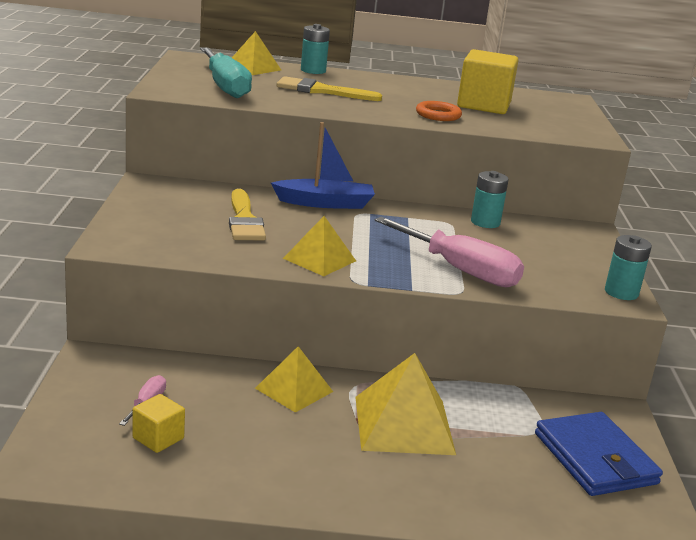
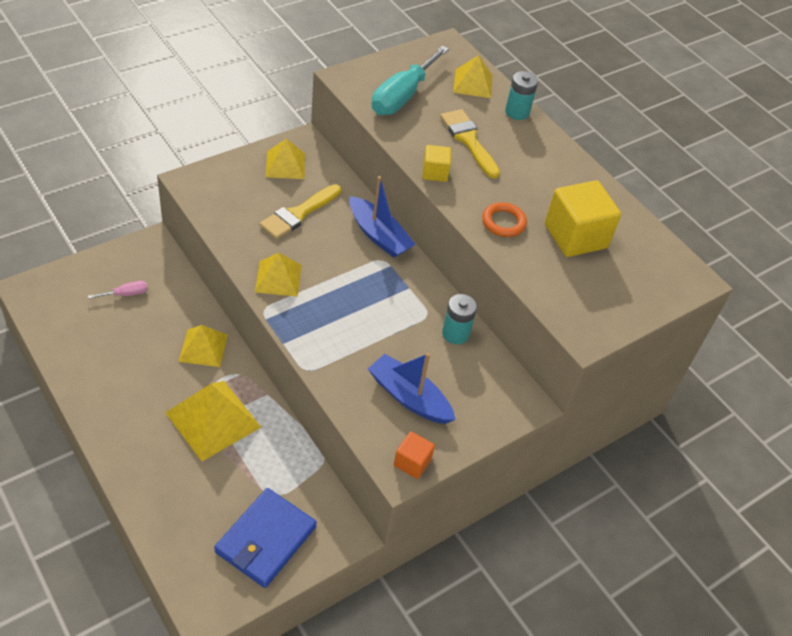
camera: 50 degrees right, 25 degrees up
(158, 438) = (97, 318): yellow cube -> yellow cube (435, 172)
(166, 200) = (285, 165): none -> yellow pyramid
(460, 270) = (344, 355): pink screwdriver -> none
(541, 265) = (409, 397): none -> blue boat
(621, 292) = (412, 462): turquoise battery -> orange cube

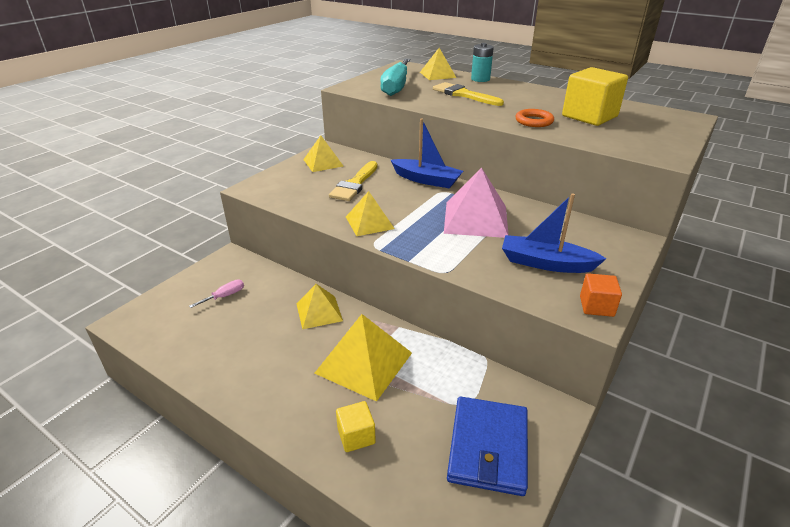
camera: 15 degrees left, 15 degrees down
(387, 314) = (476, 219): none -> pink pyramid
(435, 172) = (457, 111): yellow cube -> yellow cube (356, 436)
(455, 333) = (538, 215): turquoise battery -> none

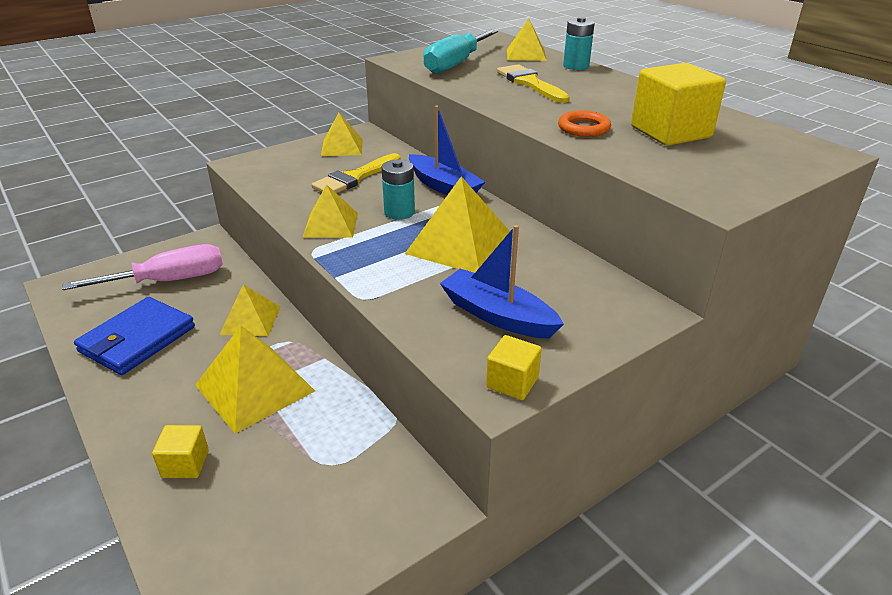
camera: 20 degrees right, 0 degrees up
(225, 296) = (169, 281): pink screwdriver -> pink screwdriver, size x2.25
(412, 204) = (399, 212): none -> turquoise battery
(476, 219) = (460, 244): pink pyramid -> yellow pyramid
(488, 447) = (315, 522): blue wallet -> blue wallet (137, 339)
(596, 306) = (512, 382): orange cube -> yellow cube

